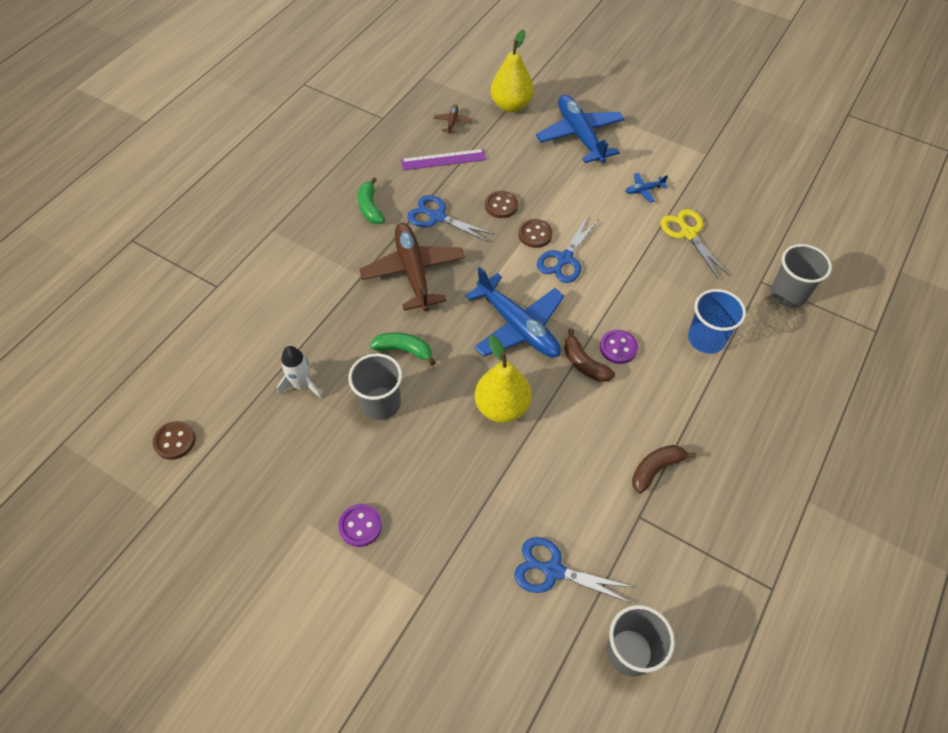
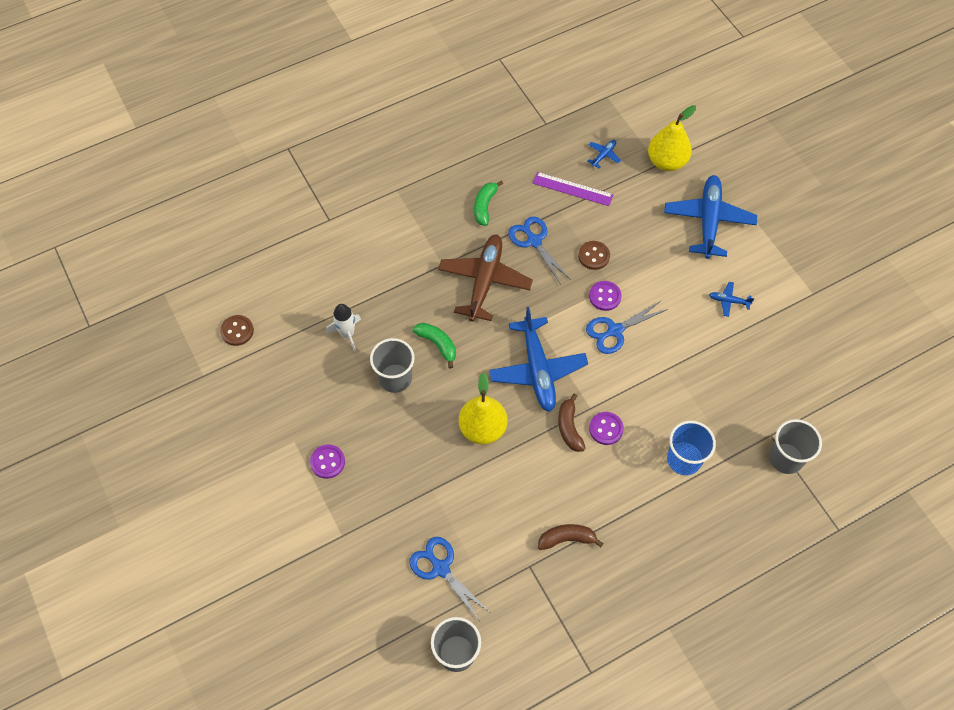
camera: 30 degrees right, 5 degrees up
(452, 122) = (603, 155): brown plane -> blue plane
(535, 234) = (605, 296): brown button -> purple button
(688, 233) = (738, 360): yellow scissors -> none

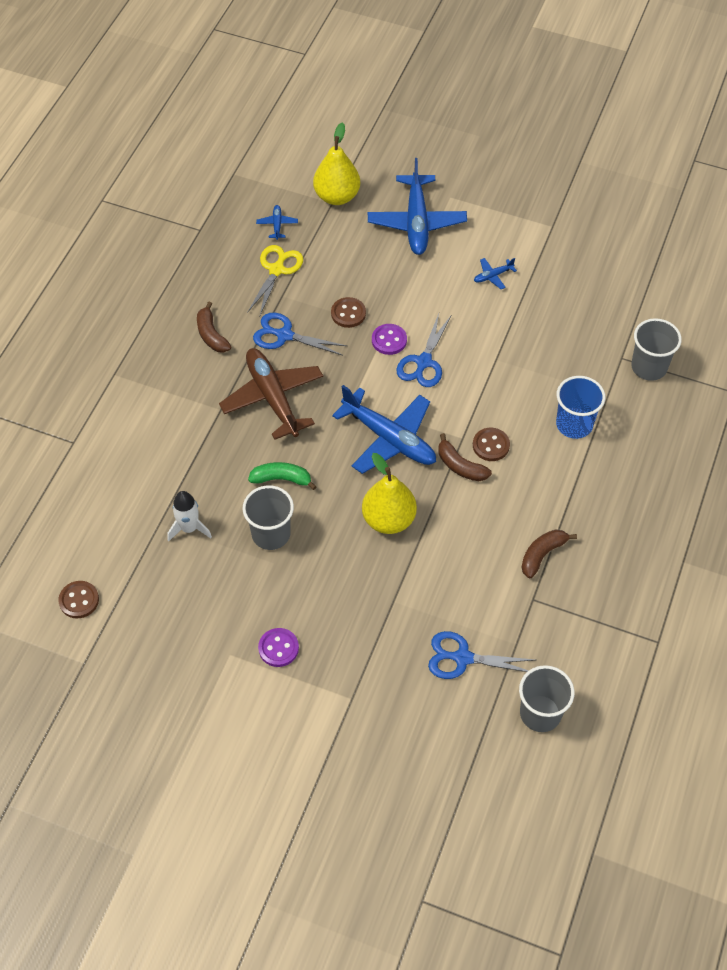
camera: 40 degrees left, 5 degrees down
(485, 206) = (211, 335): green banana -> brown banana
(572, 189) = (276, 270): purple ruler -> yellow scissors
(606, 429) = (491, 445): purple button -> brown button
(708, 220) = (416, 222): blue plane -> blue plane turned 150 degrees counterclockwise

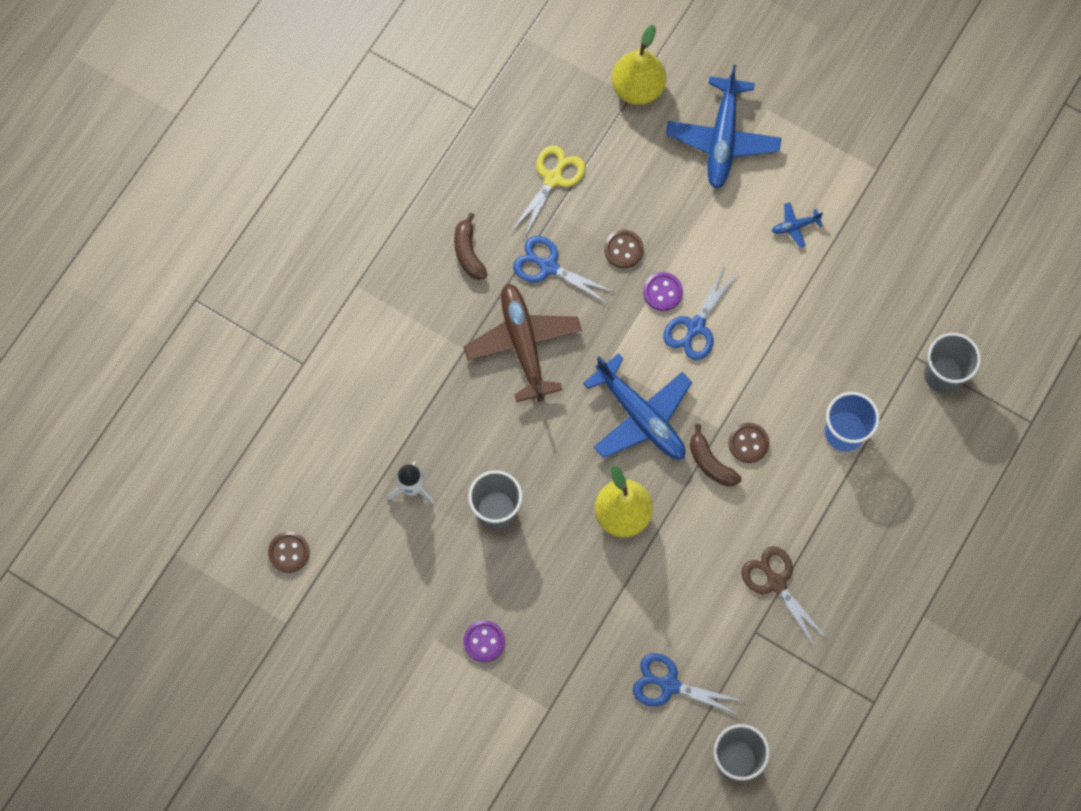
camera: 10 degrees right, 15 degrees up
(277, 225) = (563, 117): blue plane -> none
(282, 479) = (517, 446): green banana -> none
(542, 554) = (776, 583): brown banana -> brown scissors

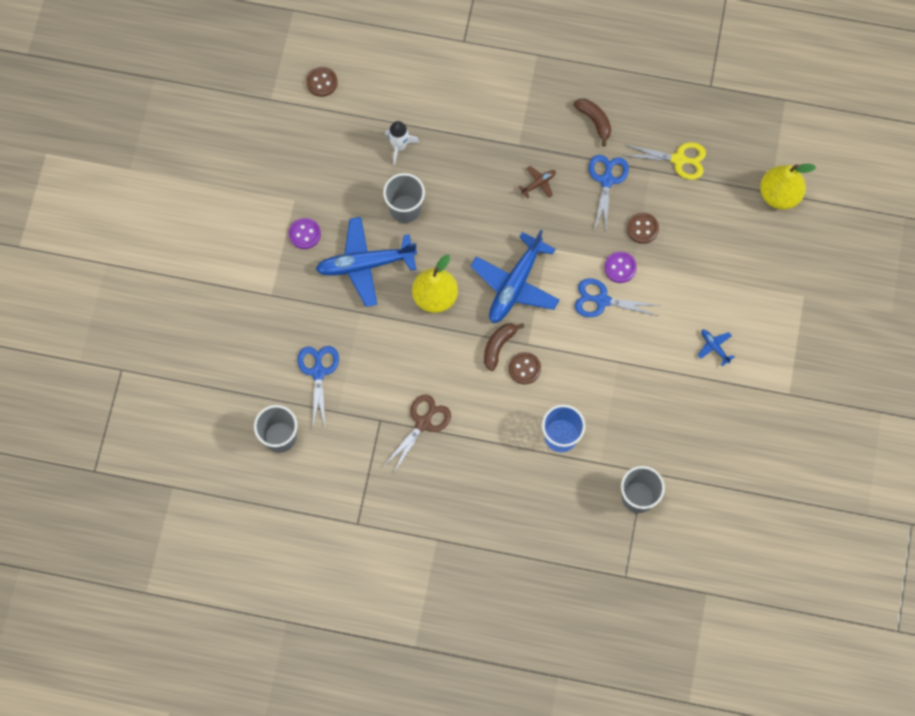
camera: 70 degrees right, 0 degrees up
(468, 252) = (594, 121): brown banana -> brown banana turned 90 degrees clockwise
(523, 344) = (538, 183): brown plane -> brown plane, size x0.42
(722, 139) = (764, 270): blue plane -> blue plane (365, 264)

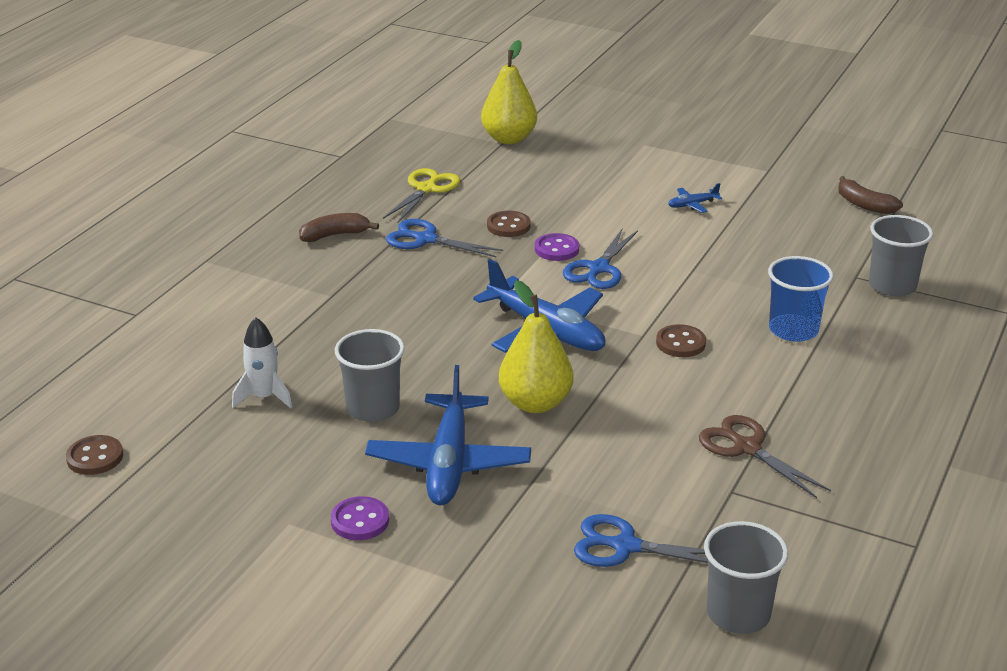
camera: 75 degrees left, 40 degrees down
(498, 346) = (638, 359): brown banana -> brown banana (864, 205)
(538, 183) = (400, 289): brown plane -> none

